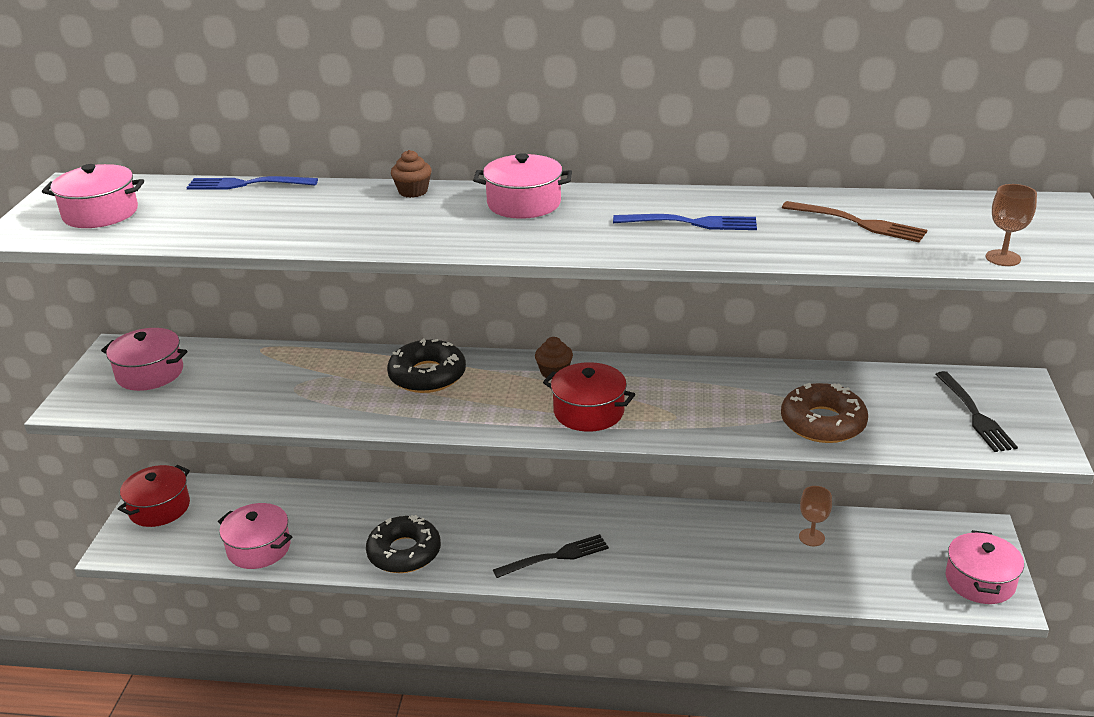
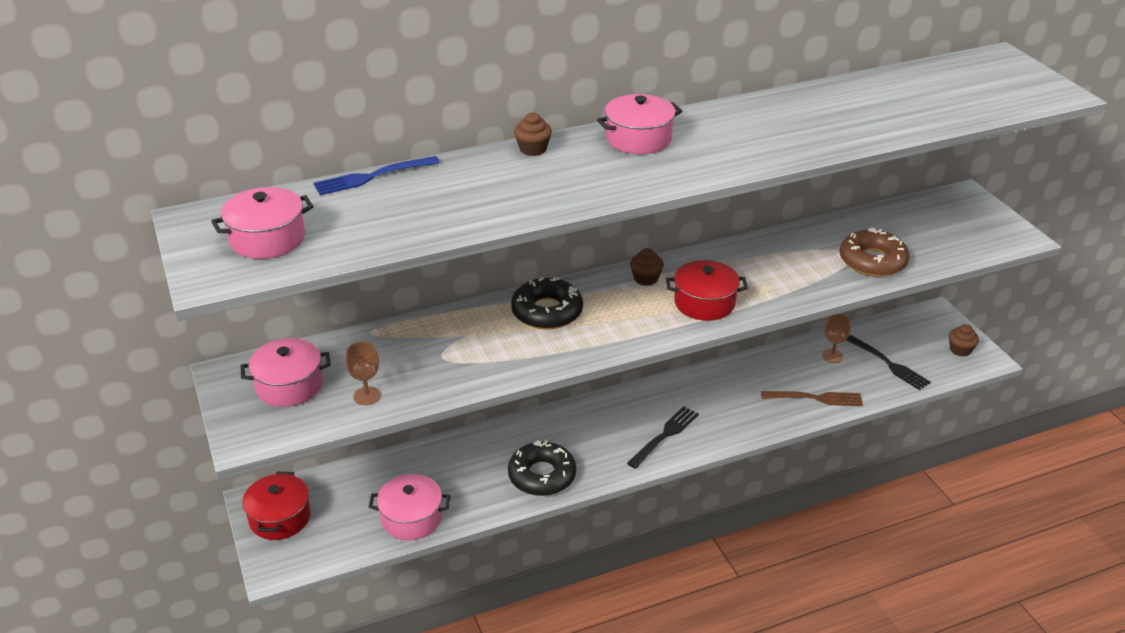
camera: 30 degrees left, 5 degrees up
(691, 223) = (783, 126): blue fork -> none
(858, 223) = (893, 99): brown fork -> brown fork (815, 398)
(974, 414) = (959, 225): black fork -> black fork (889, 364)
(980, 581) = (960, 350): pink pot -> brown cupcake
(1003, 258) = (1010, 105): brown goblet -> brown goblet (367, 396)

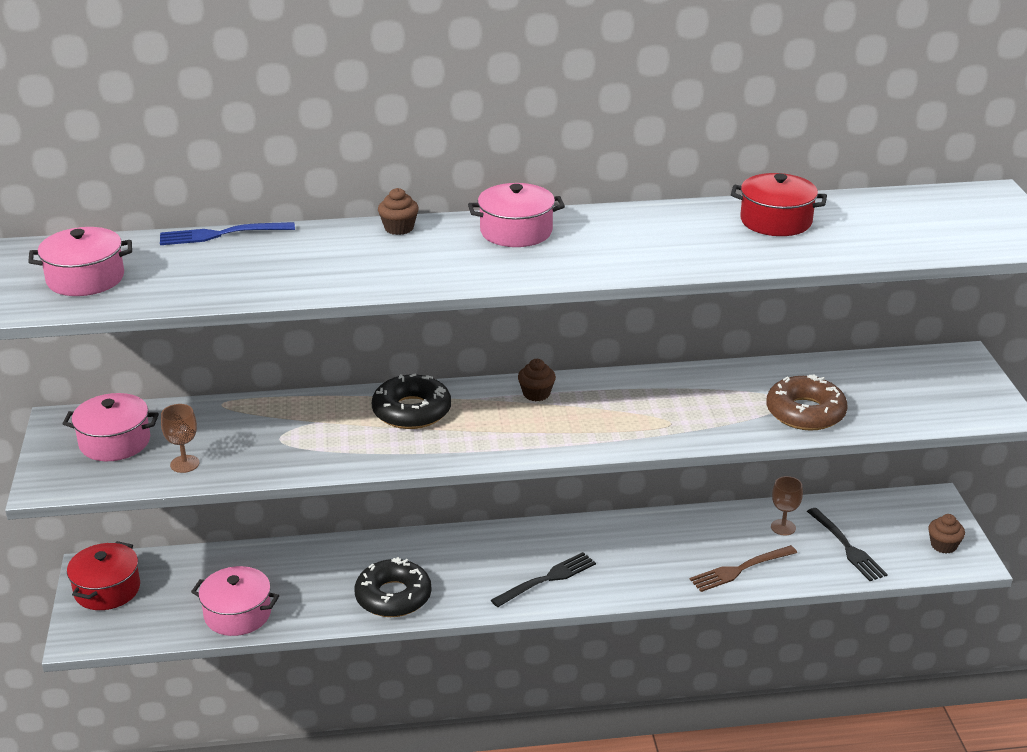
camera: 15 degrees right, 5 degrees down
(704, 303) = (587, 428): red pot -> red pot (775, 221)
(815, 398) = (740, 569): brown fork -> brown fork turned 135 degrees clockwise

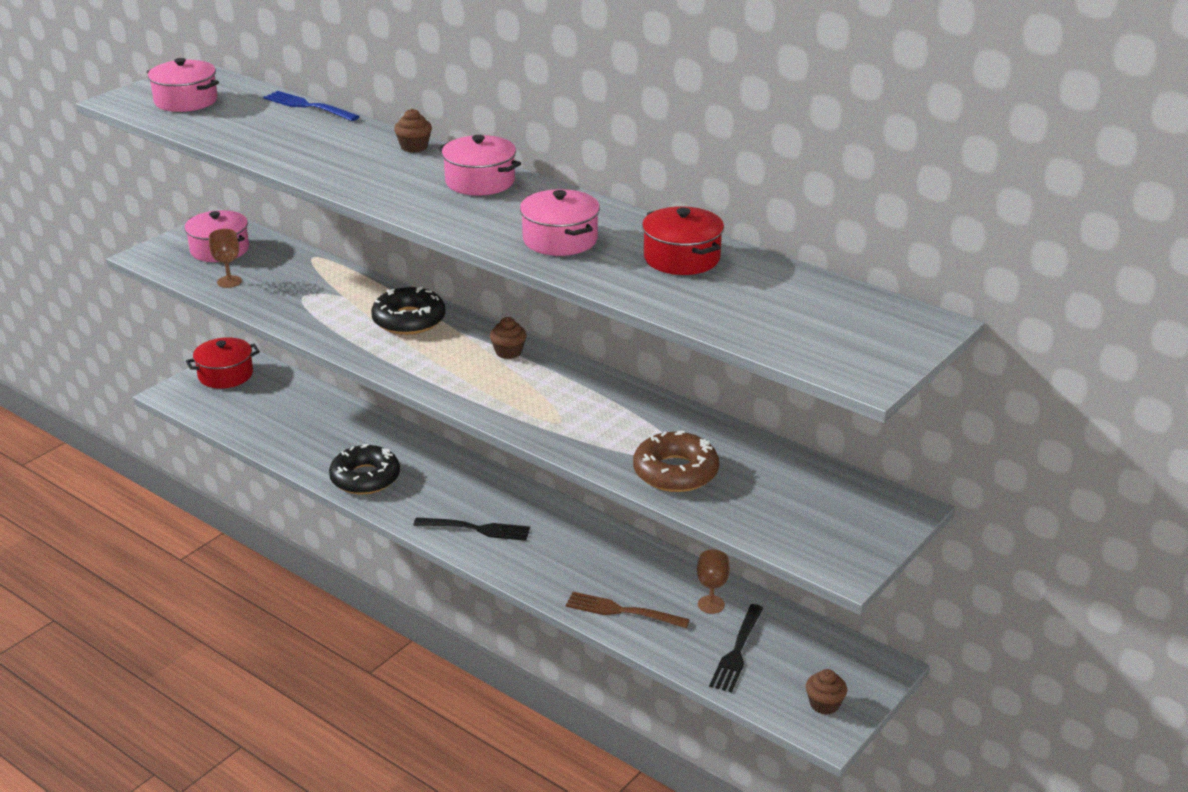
camera: 45 degrees right, 0 degrees up
(238, 614) = (265, 432): pink pot -> pink pot (560, 240)

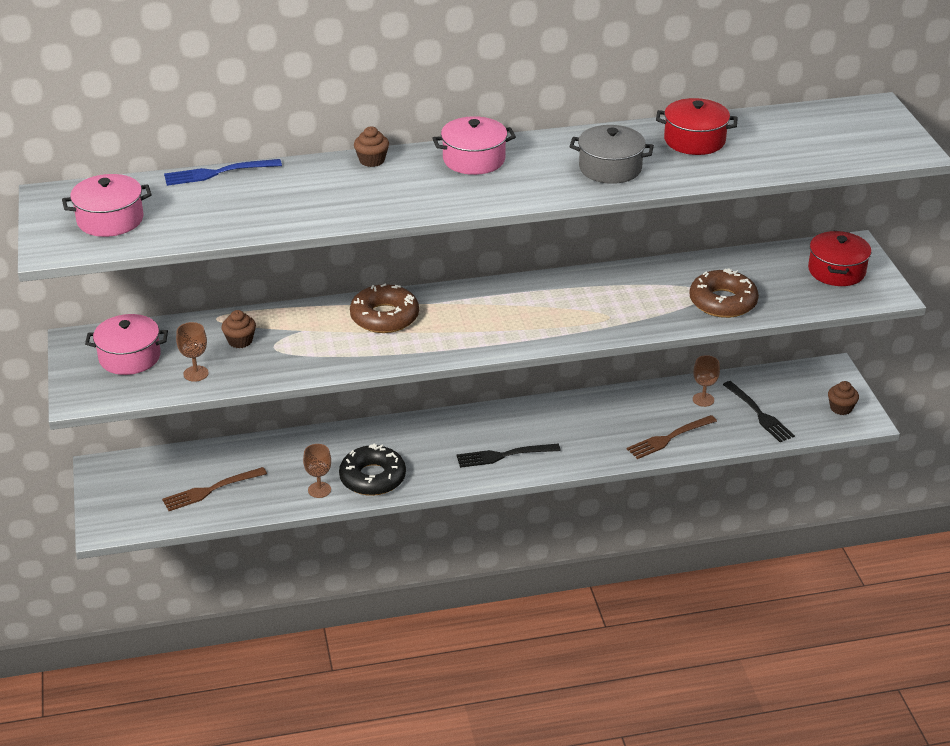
camera: 50 degrees left, 5 degrees up
(225, 375) = (119, 485): red pot -> red pot (836, 271)
(264, 414) = (211, 490): none -> brown fork
(320, 461) = (319, 490): none -> brown goblet
(409, 320) = (384, 317): black donut -> brown donut
(476, 529) = (504, 455): black fork -> black fork turned 150 degrees counterclockwise
(508, 352) = (490, 296): brown cupcake -> brown cupcake (240, 341)
(560, 240) = (610, 168): pink pot -> grey pot

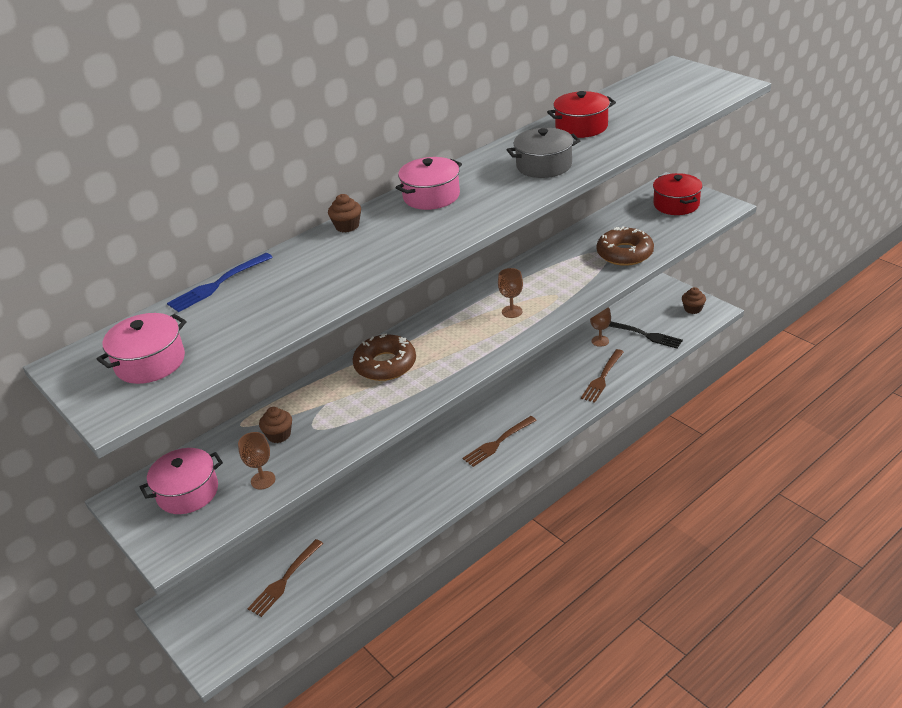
camera: 25 degrees left, 0 degrees up
(319, 490) = (377, 536): brown goblet -> brown goblet (512, 311)
(372, 478) = (412, 506): black donut -> none
(504, 455) = (498, 442): black fork -> brown fork

